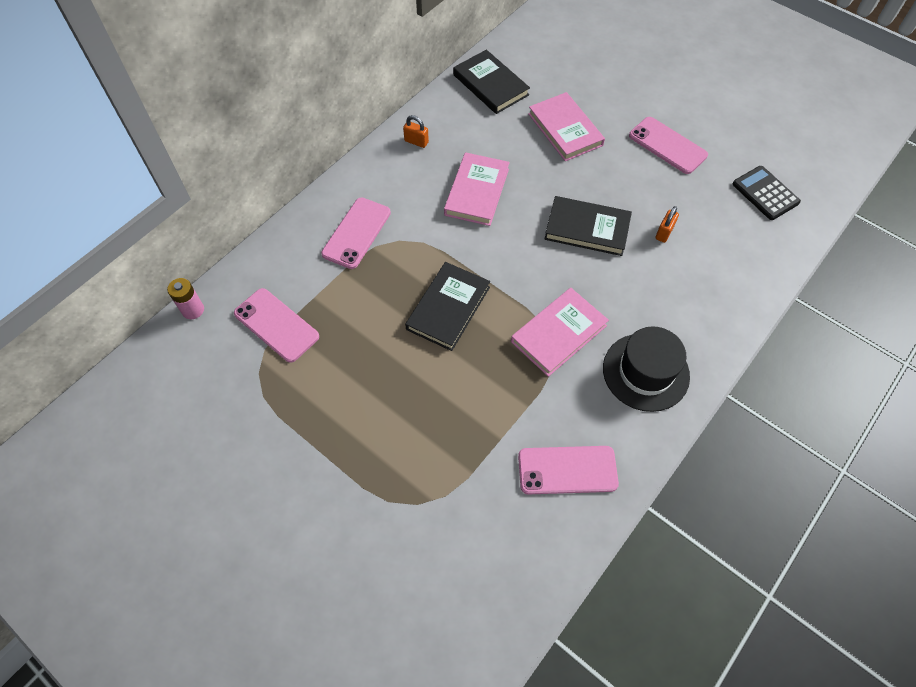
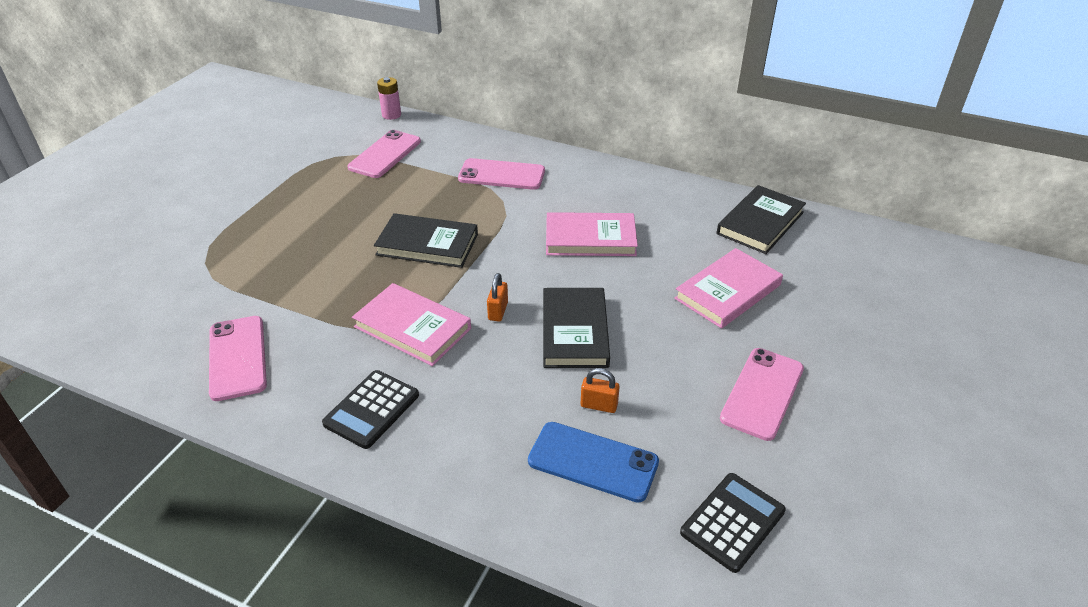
camera: 75 degrees right, 20 degrees down
(416, 141) = (639, 188): orange padlock -> orange padlock (498, 311)
(645, 372) = (371, 409): black hat -> black calculator
(713, 248) = (593, 462): none -> blue phone

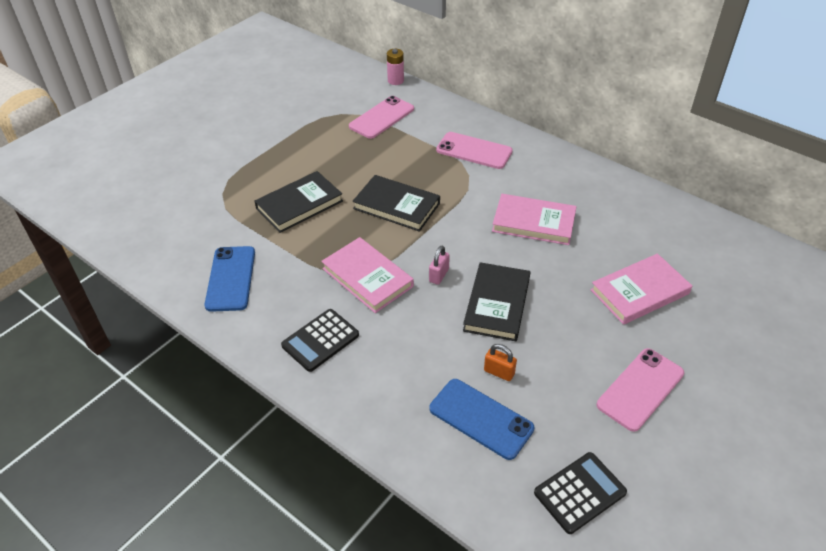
camera: 15 degrees right, 5 degrees up
(237, 357) = (231, 278): pink phone -> blue phone
(498, 311) = (439, 275): orange padlock -> pink padlock
(760, 223) = (690, 232): black book -> black book (299, 204)

